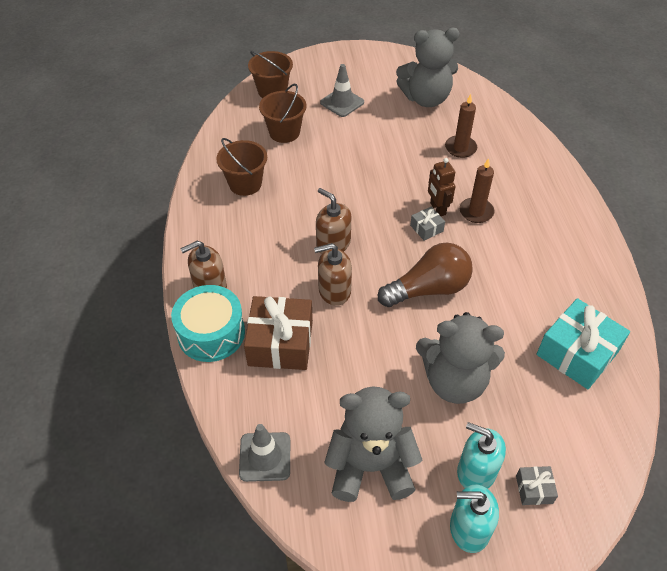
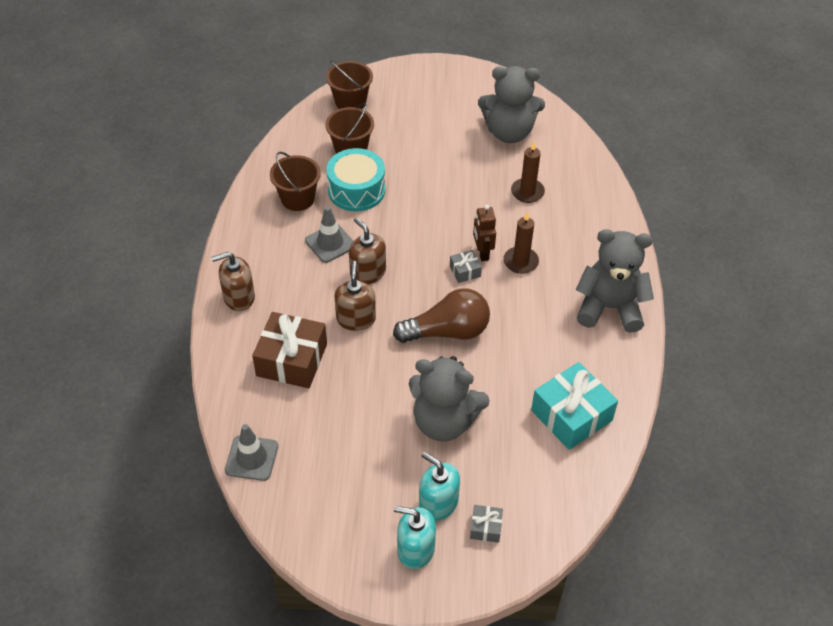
camera: 10 degrees right, 0 degrees up
(211, 333) = (230, 340): turquoise drum -> turquoise drum (356, 190)
(334, 291) = (356, 319): brown soap dispenser -> brown soap dispenser turned 90 degrees clockwise
(342, 102) = (419, 125): grey traffic cone -> grey traffic cone (330, 243)
(370, 467) = (343, 483): grey teddy bear -> grey teddy bear (609, 308)

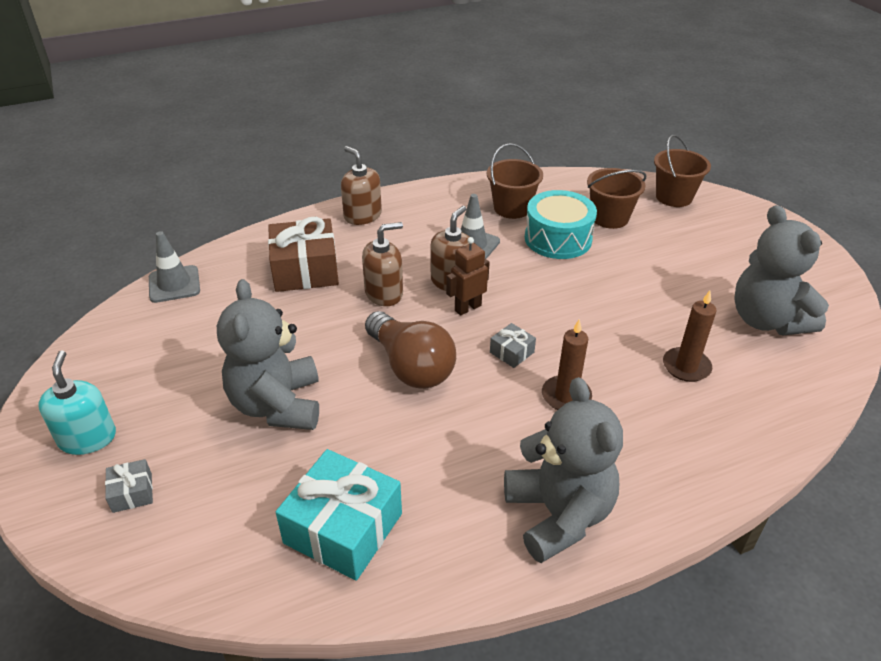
camera: 65 degrees right, 10 degrees down
(438, 503) = (157, 437): turquoise soap dispenser -> none
(482, 253) = (552, 358): brown robot -> brown robot (467, 308)

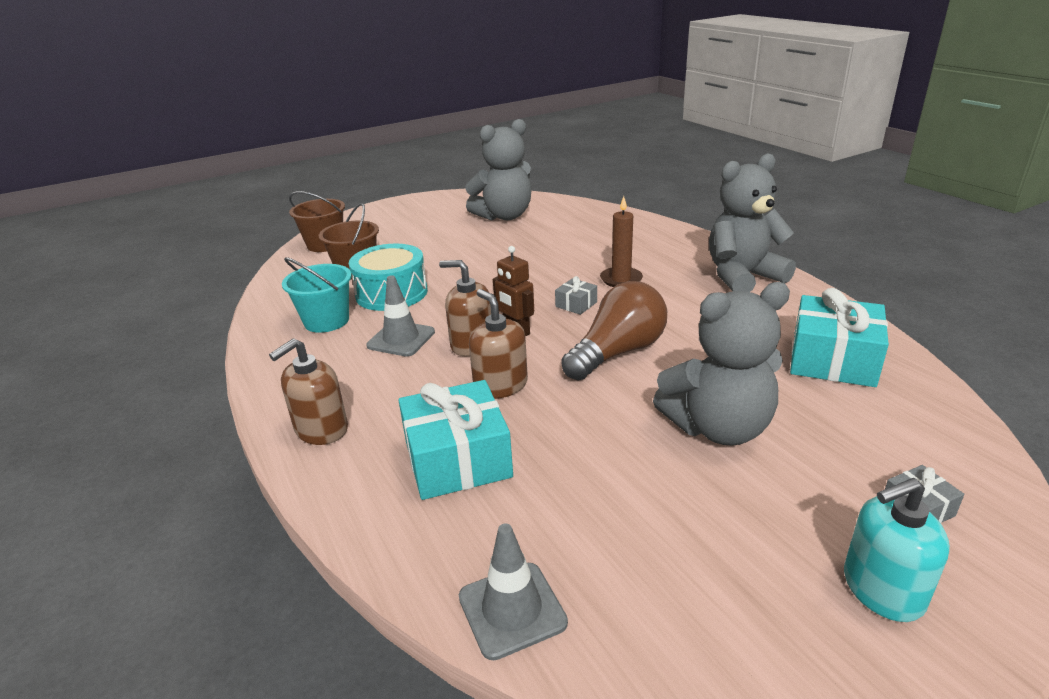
camera: 95 degrees left, 10 degrees down
(305, 270) = (457, 459): brown gift -> turquoise gift
(512, 208) = (326, 321): brown bucket -> turquoise bucket
(686, 367) = (567, 240): brown candle -> none

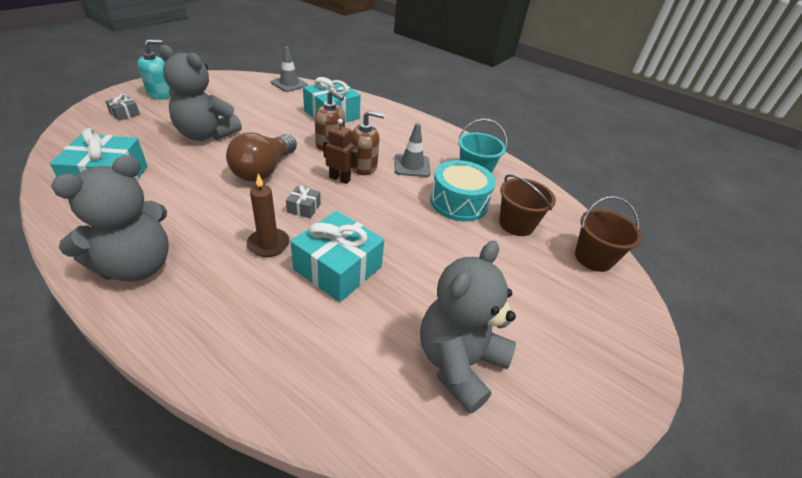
camera: 150 degrees right, 10 degrees up
(321, 429) = (402, 120): brown soap dispenser -> none
(561, 259) = (338, 268): none -> turquoise gift
(718, 428) = (206, 135): grey teddy bear -> grey teddy bear turned 120 degrees counterclockwise

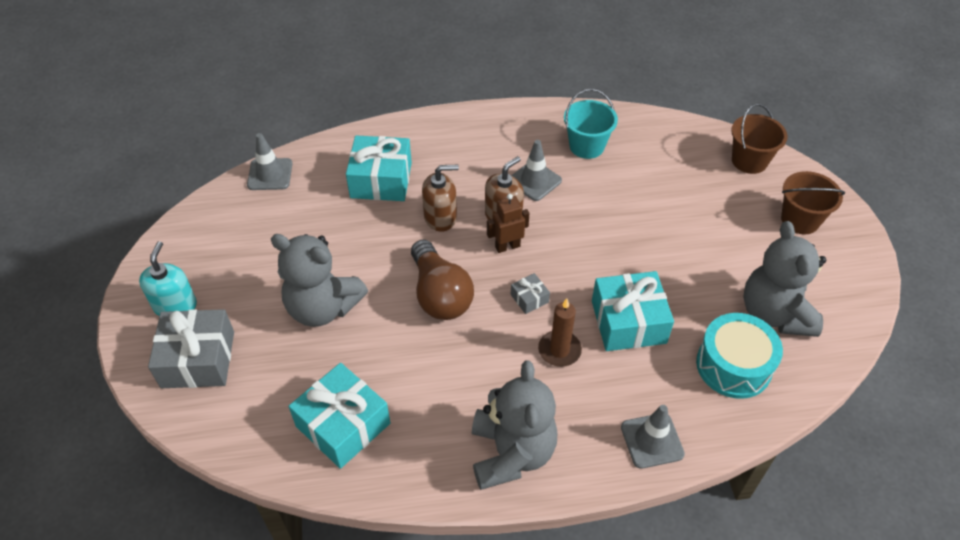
camera: 40 degrees left, 10 degrees up
(125, 114) = (198, 359): grey gift -> grey gift, size x2.16
(206, 135) = (323, 307): grey teddy bear -> grey teddy bear turned 45 degrees clockwise
(216, 347) = (652, 440): none -> grey traffic cone
(458, 202) = (616, 188): turquoise drum -> turquoise drum (733, 365)
(516, 224) = (675, 174): brown bucket -> brown bucket (800, 220)

